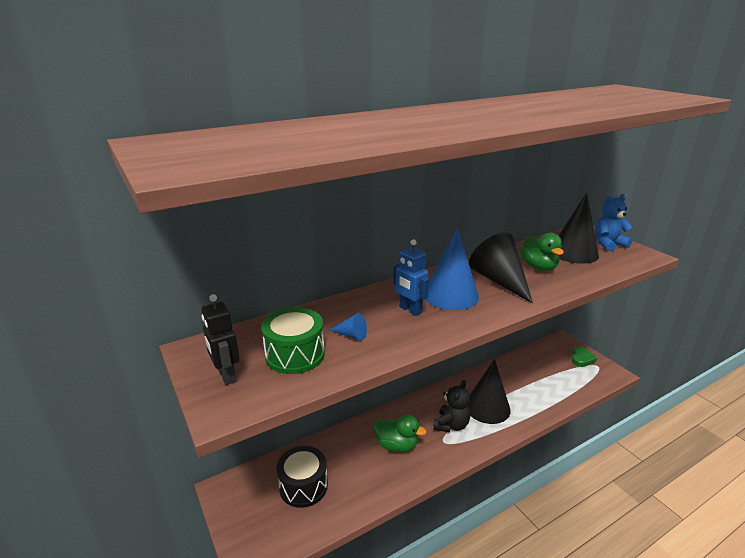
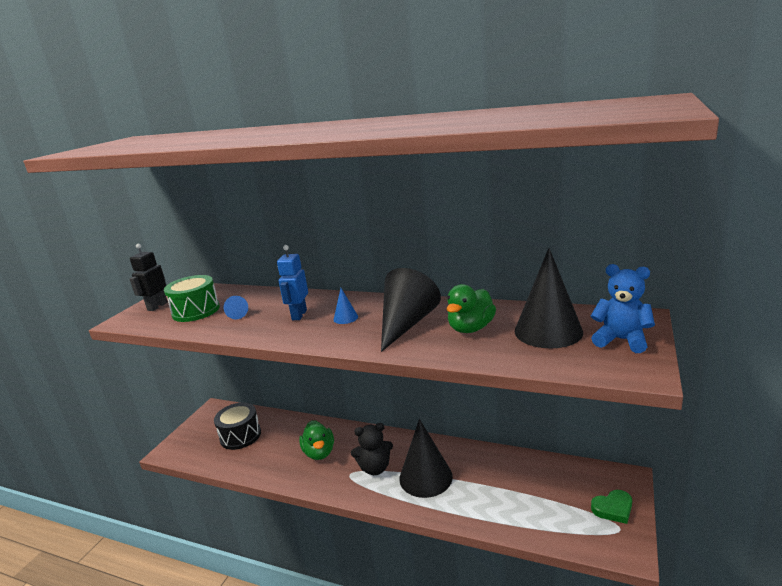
camera: 55 degrees right, 5 degrees down
(451, 295) = (345, 318): blue cone -> blue cone, size x0.44

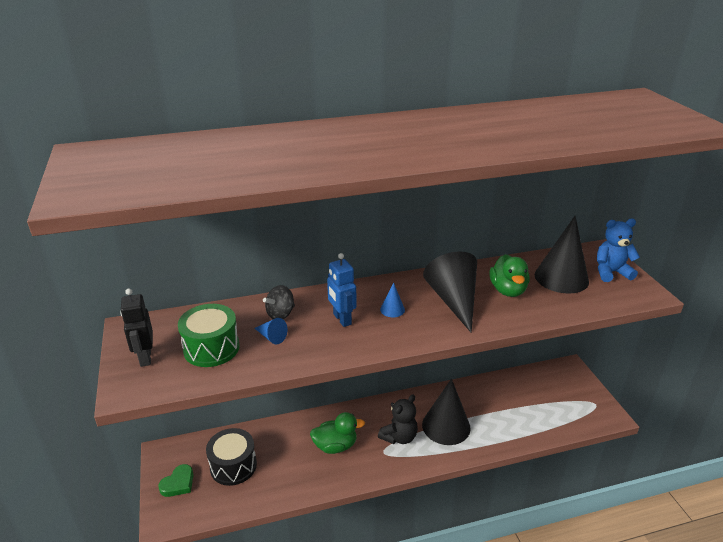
camera: 40 degrees left, 10 degrees up
(266, 301) = (280, 314): none -> black spinning top
(319, 453) = (335, 446): green duck -> green duck turned 45 degrees counterclockwise
(613, 509) = (581, 392): green heart -> green heart (178, 483)

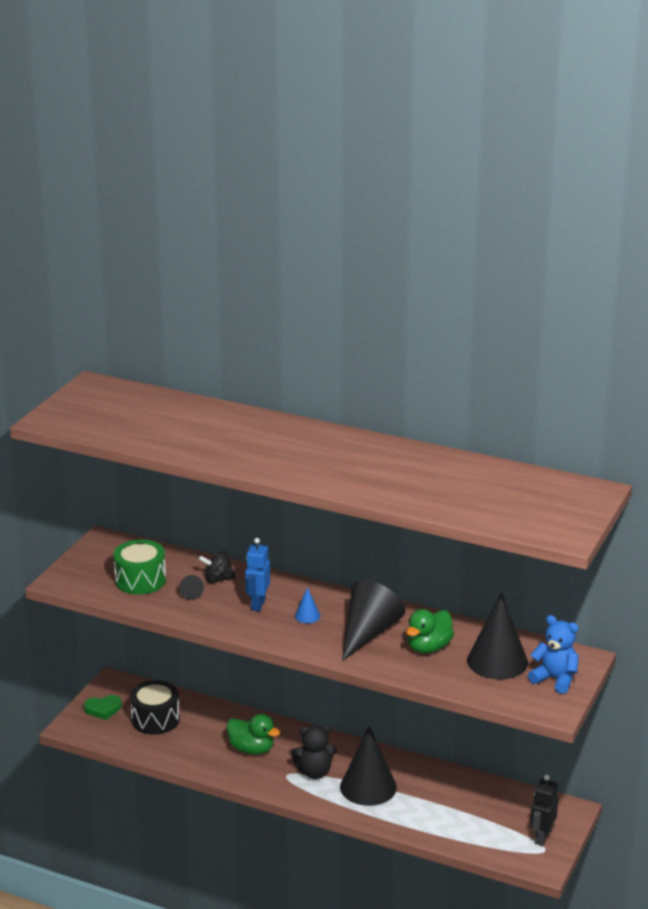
camera: 40 degrees right, 5 degrees down
(145, 357) = (91, 566): black robot -> black robot (541, 837)
(271, 337) = (190, 592): blue cone -> black cone

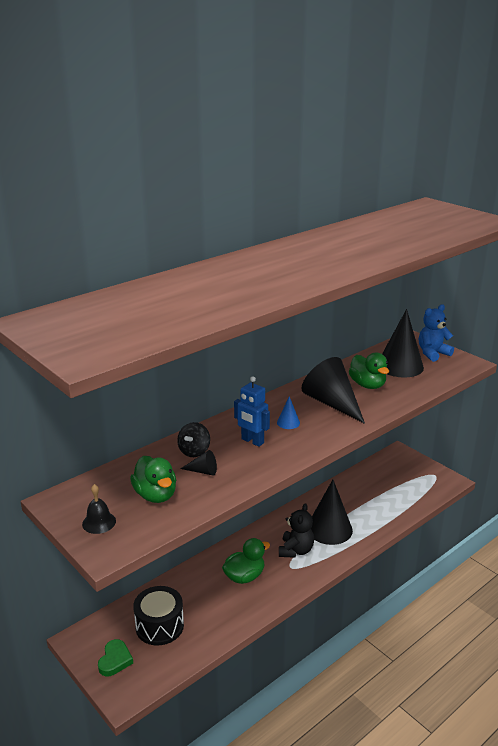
camera: 65 degrees left, 0 degrees up
(89, 567) = (99, 522): none -> black bell
(140, 580) = (155, 495): green drum -> green duck
(541, 837) = (421, 472): black robot -> none

